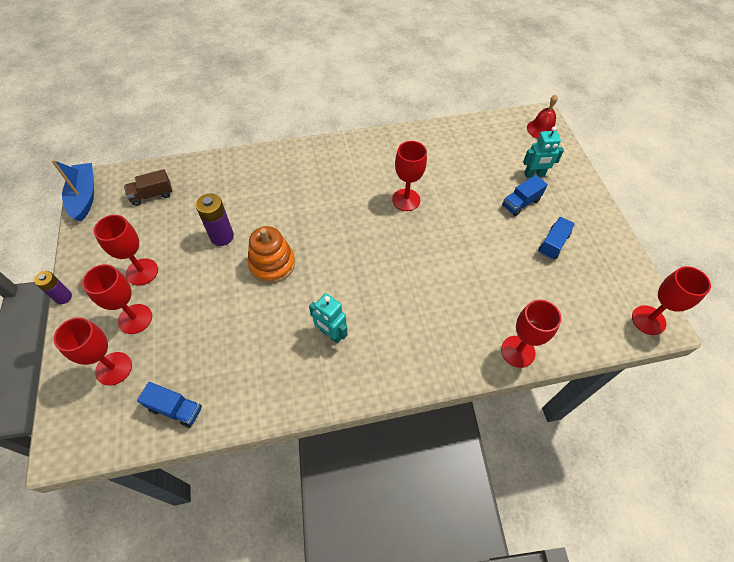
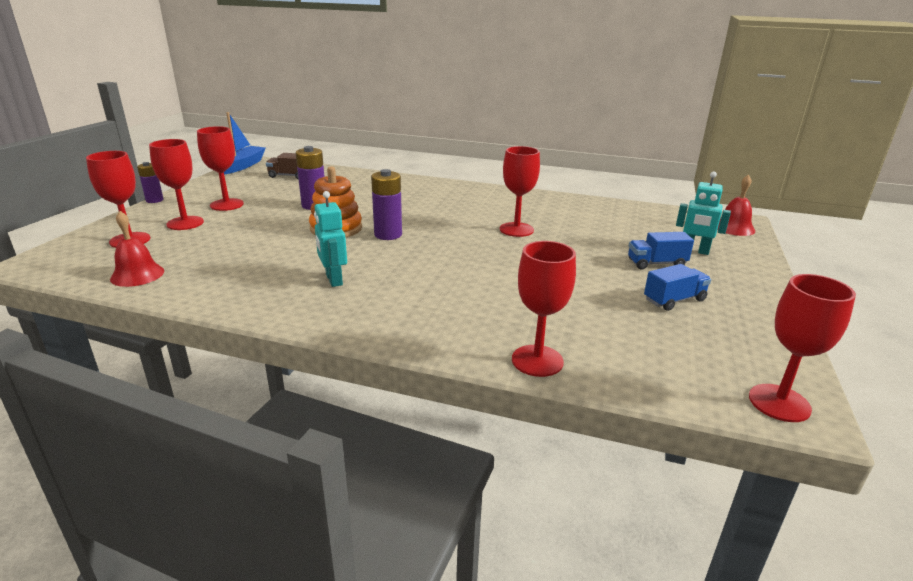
camera: 30 degrees right, 30 degrees down
(175, 409) = (137, 275): blue truck -> red bell
(319, 253) = (388, 235): none -> purple battery

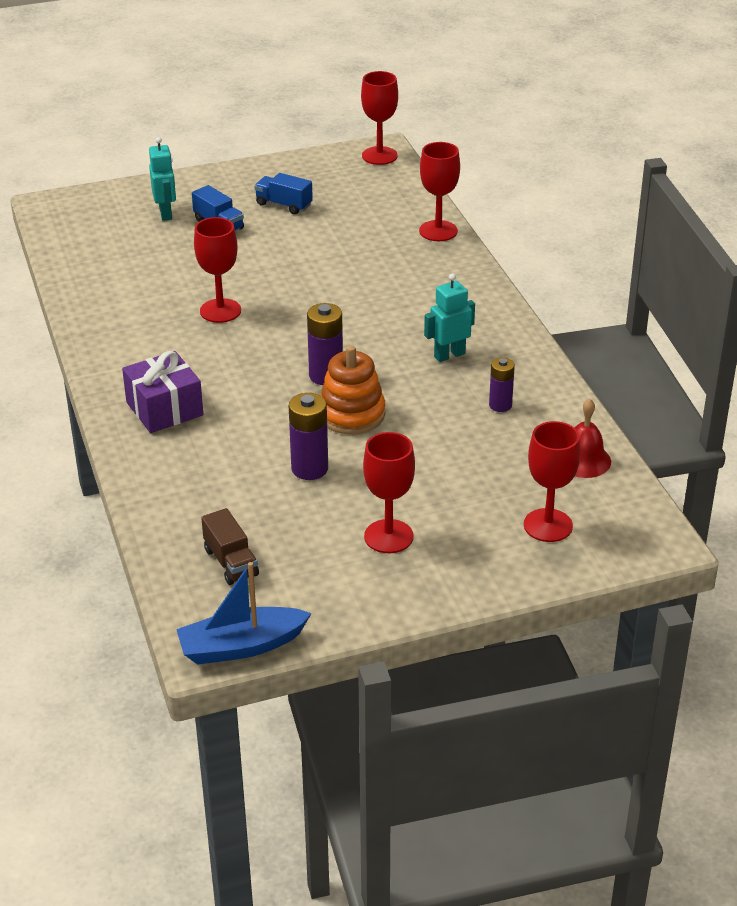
camera: 125 degrees left, 10 degrees up
(154, 200) = (450, 609): purple battery -> purple battery (500, 405)
(185, 223) = (469, 524): red goblet -> none
(333, 280) = (449, 355): turquoise robot -> turquoise robot turned 150 degrees counterclockwise
(431, 193) = (164, 409): none -> purple gift
(734, 228) = (75, 205): red bell -> none

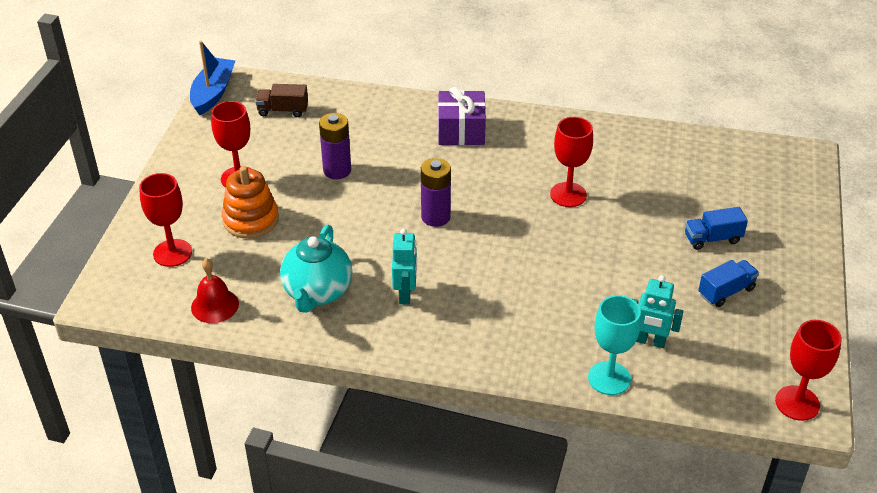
camera: 120 degrees right, 5 degrees up
(166, 213) = (752, 214): turquoise robot -> turquoise robot (650, 341)
(351, 414) = (377, 212): orange stacking toy -> orange stacking toy (251, 220)
(438, 231) = (609, 378): red goblet -> turquoise goblet
(500, 405) = (317, 292): purple battery -> turquoise teapot

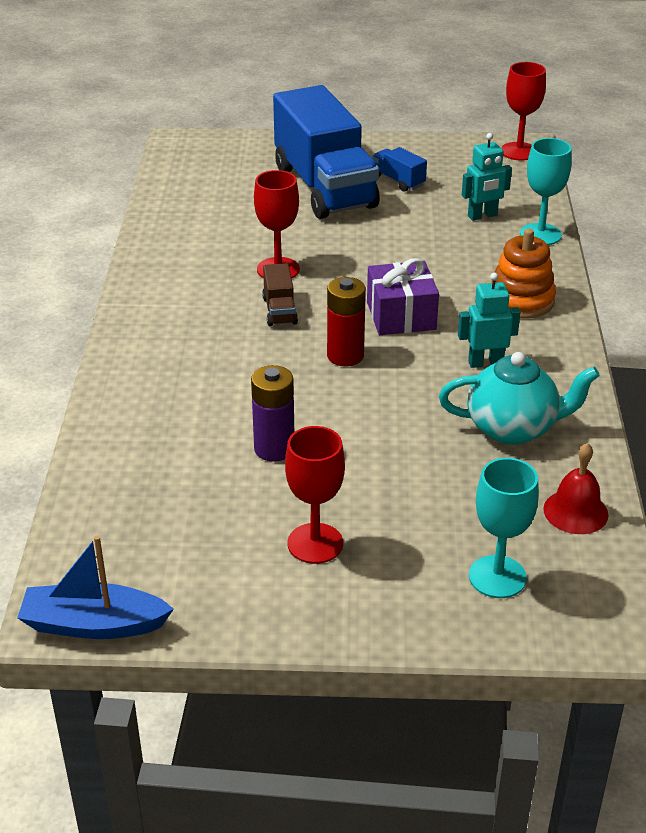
camera: 100 degrees left, 5 degrees down
(172, 253) = (497, 577): red goblet -> turquoise goblet
(251, 220) = (401, 512): orange stacking toy -> orange stacking toy (521, 300)
(283, 110) = (137, 528): brown truck -> brown truck (279, 310)
(435, 217) = (345, 356): purple battery -> red battery
(461, 131) = (167, 353): purple gift -> purple gift (401, 316)
(650, 341) = (482, 216): turquoise robot -> turquoise robot turned 60 degrees clockwise
(712, 239) = (324, 187): blue truck -> blue truck, size x2.50

